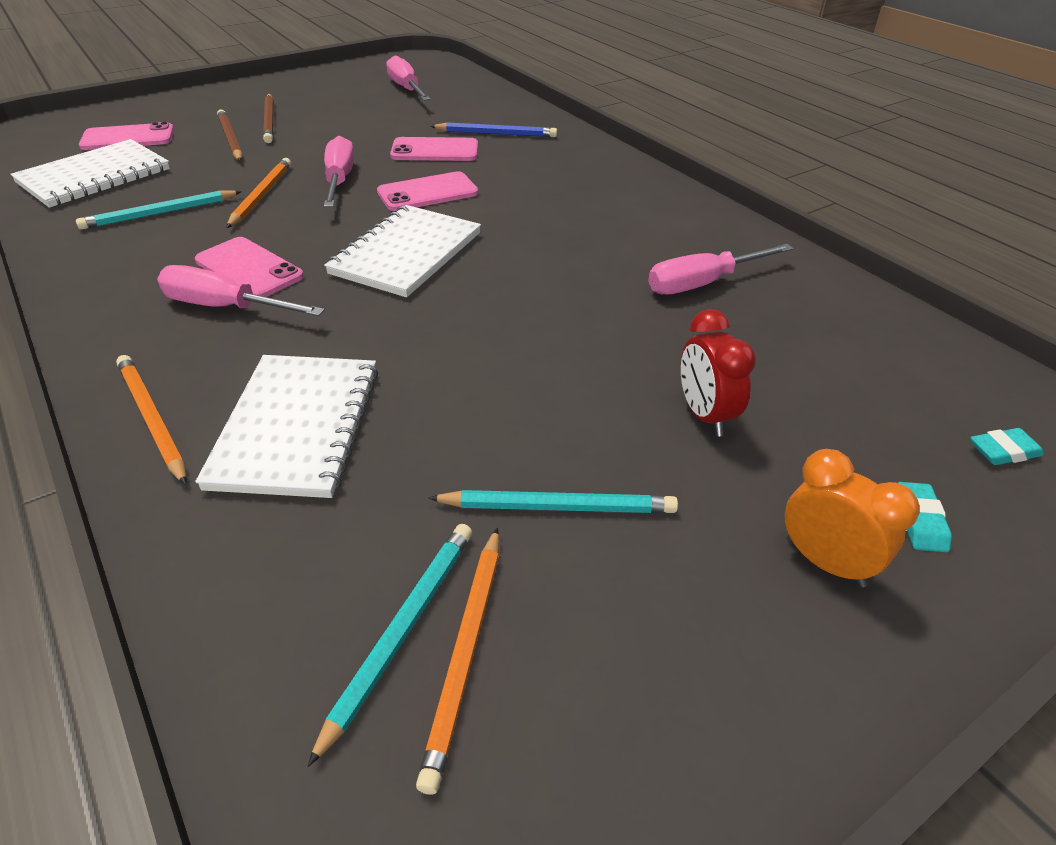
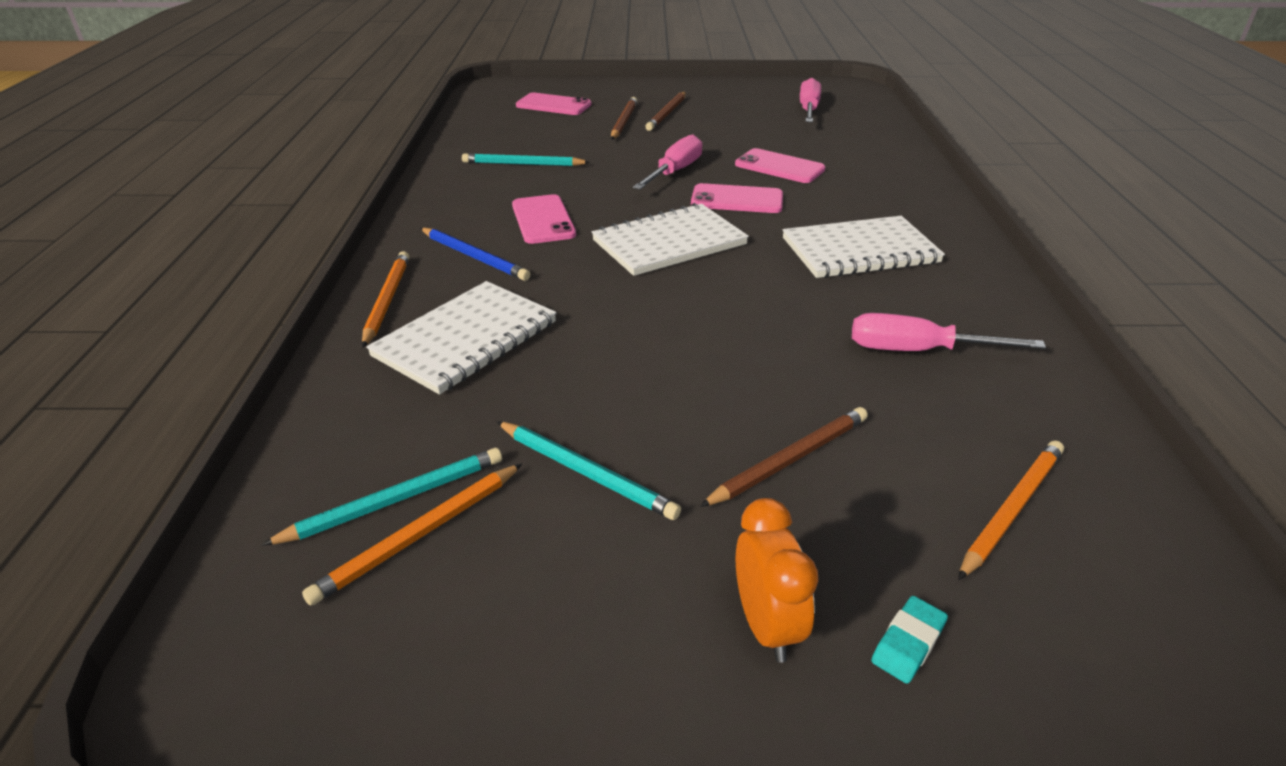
camera: 35 degrees right, 5 degrees down
(94, 176) = (506, 128): white notebook -> white notebook (859, 251)
(225, 307) = (501, 242): pink screwdriver -> none
(261, 195) = (604, 169): orange pencil -> orange pencil (1011, 509)
(496, 134) = (852, 165): blue pencil -> blue pencil (474, 256)
(704, 415) = (789, 459): red clock -> brown pencil
(1003, 451) = (1095, 634): turquoise eraser -> none

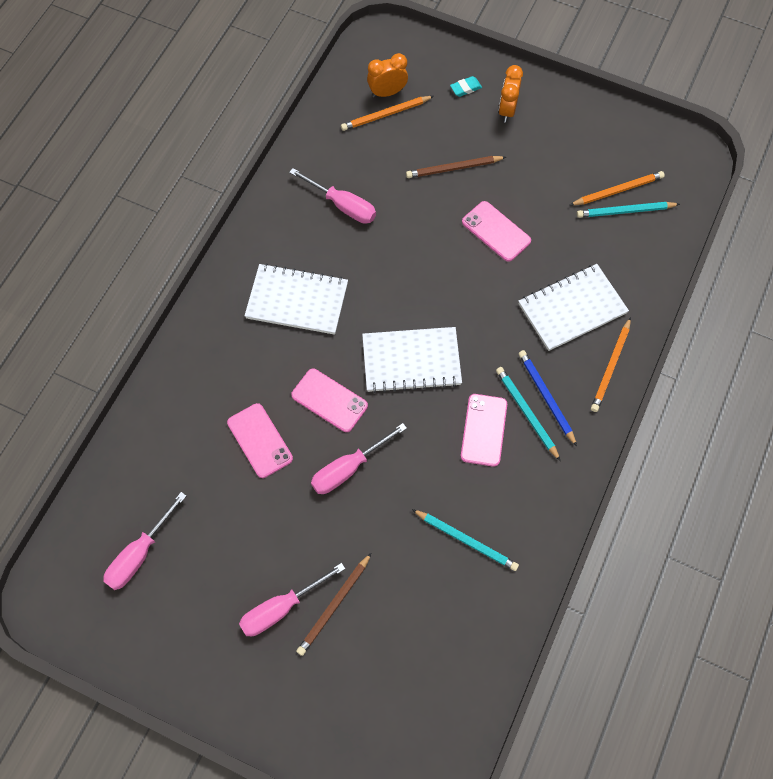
camera: 155 degrees left, 30 degrees up
(553, 105) = (384, 689): pink phone -> pink phone (496, 231)
(586, 472) = (542, 195): turquoise pencil -> turquoise pencil (526, 413)
(667, 113) = (281, 608): brown pencil -> pink screwdriver
(1062, 557) = (387, 92): none -> orange clock

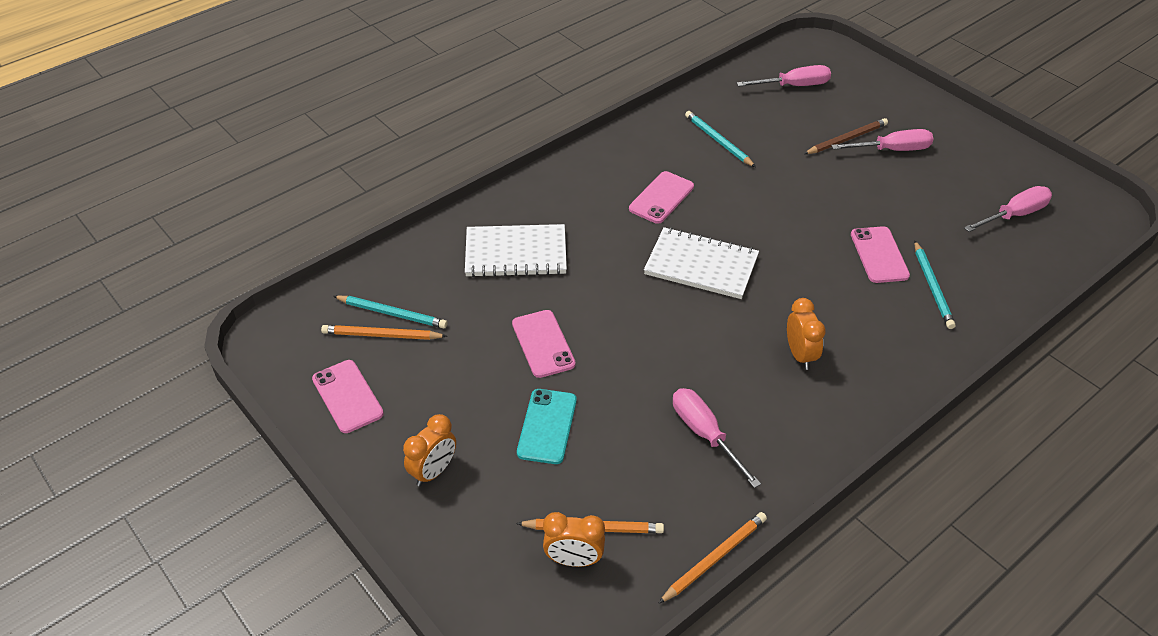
camera: 155 degrees left, 20 degrees down
(297, 301) = (800, 355): white notebook -> orange clock
(329, 400) = (798, 262): pink phone -> pink phone (347, 396)
(348, 468) = (800, 211): pink screwdriver -> pink screwdriver (794, 86)
(453, 168) = (547, 426): brown pencil -> turquoise phone
(465, 88) = (465, 522): turquoise eraser -> none
(526, 413) = (615, 196): turquoise pencil -> turquoise pencil (932, 287)
(546, 397) = (590, 201): blue pencil -> none
(611, 367) = (515, 202): orange pencil -> orange pencil (714, 558)

